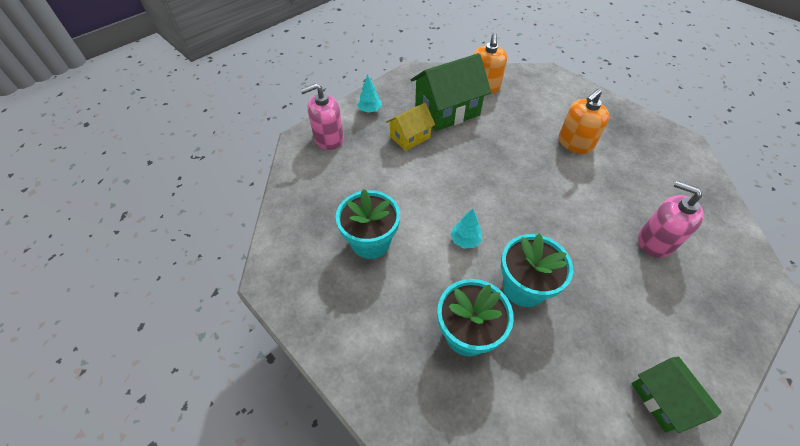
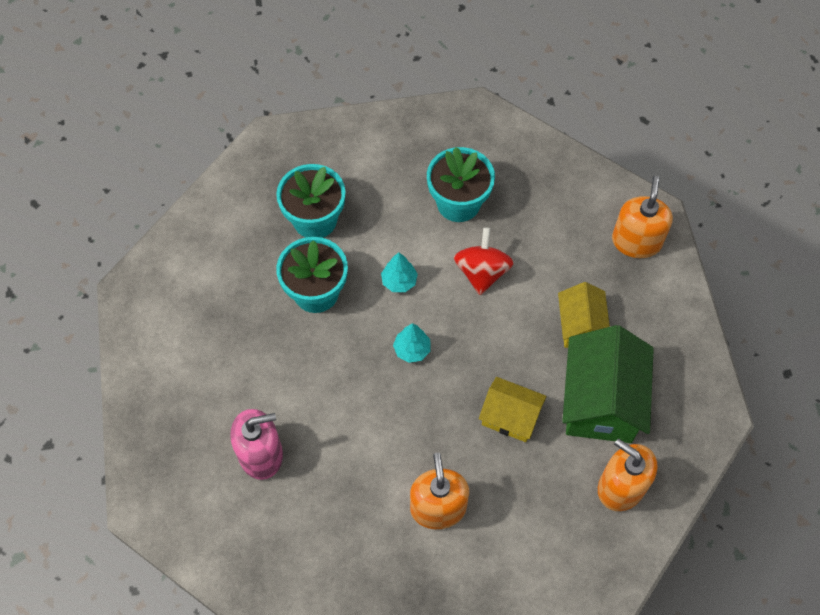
camera: 125 degrees right, 10 degrees up
(328, 138) = (636, 241): pink soap dispenser -> orange soap dispenser
(370, 110) = (662, 312): turquoise tree -> turquoise tree (412, 349)
(416, 199) = (482, 272): none -> red spinning top
(495, 140) = (510, 417): none -> yellow house
(663, 399) = (159, 313): green house -> none

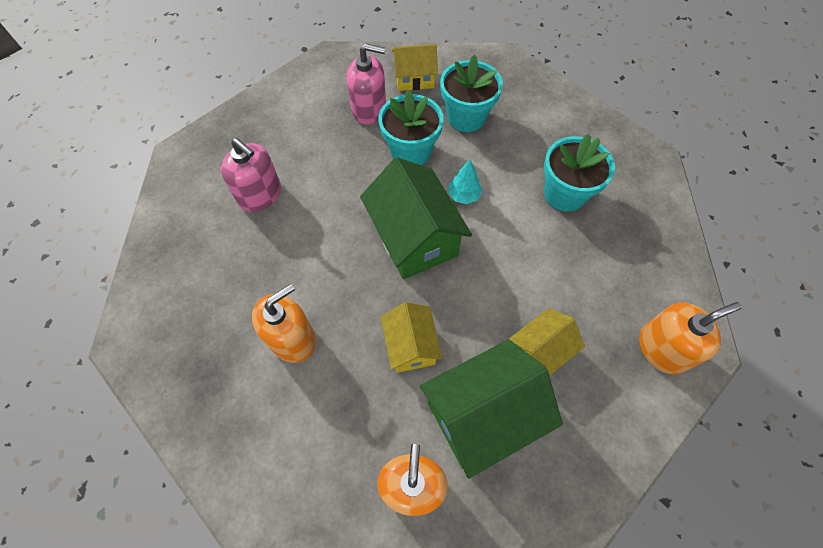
camera: 55 degrees right, 0 degrees up
(230, 232) = (414, 79): none -> yellow house
(234, 296) = (369, 109): none -> pink soap dispenser
(412, 349) = (414, 238): turquoise tree -> green house
(482, 272) = (521, 246): red spinning top -> none

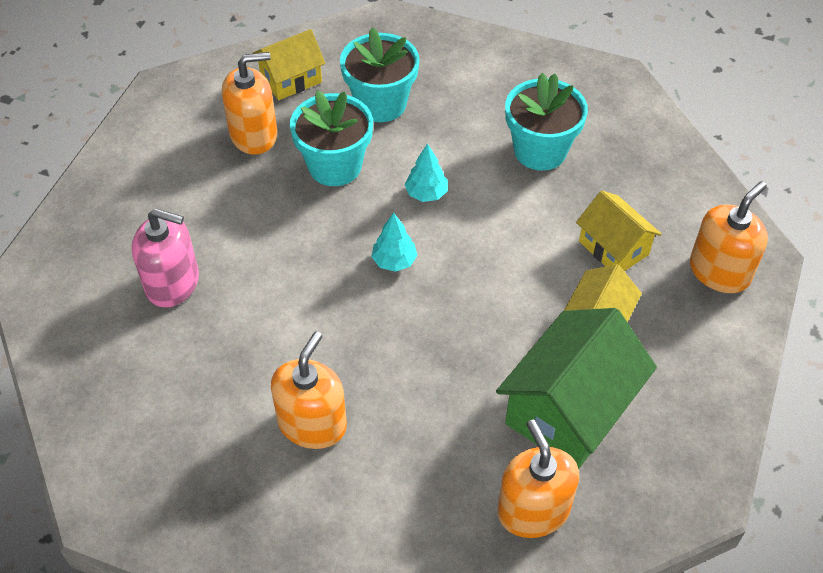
camera: 25 degrees left, 10 degrees down
(369, 109) = (254, 135): pink soap dispenser -> orange soap dispenser
(411, 345) = (454, 375): yellow house -> yellow house (613, 248)
(414, 238) = (394, 261): green house -> turquoise tree

